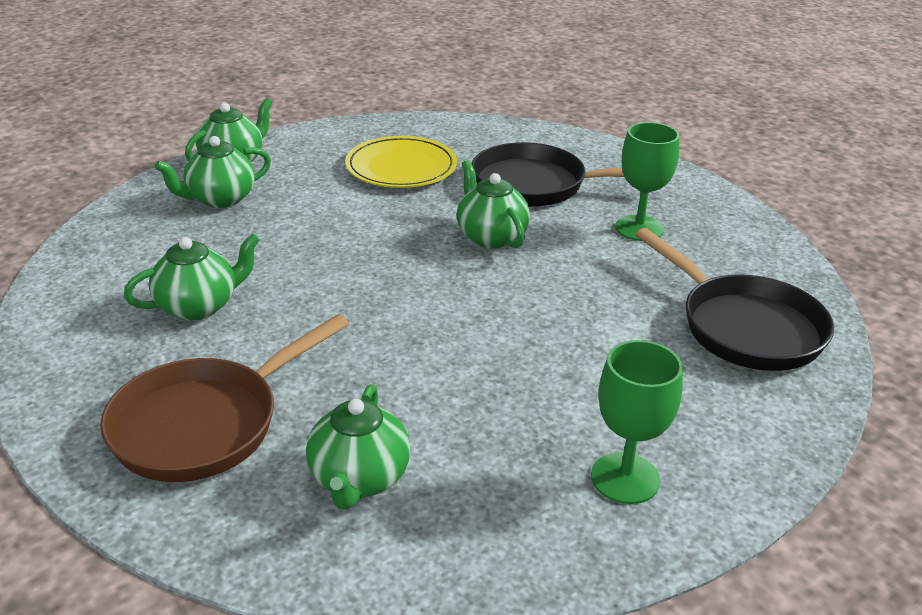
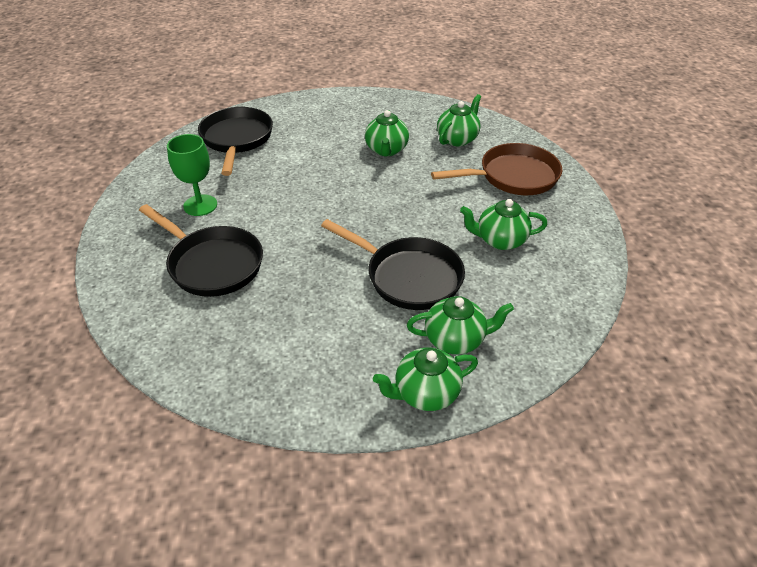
camera: 150 degrees left, 10 degrees up
(306, 233) = (408, 276): none -> black pan
(401, 167) = (288, 325): yellow plate -> none
(490, 236) = (293, 230): green teapot -> green teapot (386, 150)
(625, 478) = (360, 111): green goblet -> none

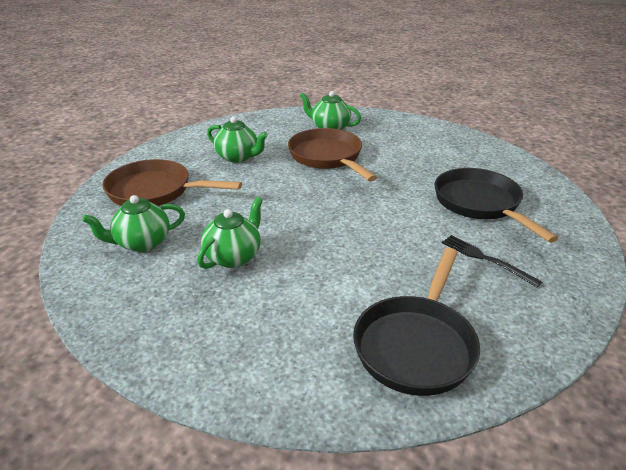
camera: 150 degrees left, 10 degrees down
(200, 205) = (486, 259): green goblet -> black fork
(408, 276) = (327, 157): black pan -> brown pan
(425, 393) = (367, 118): green teapot -> none

